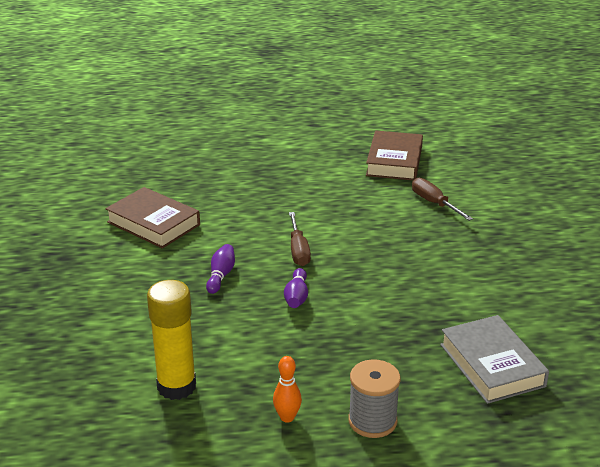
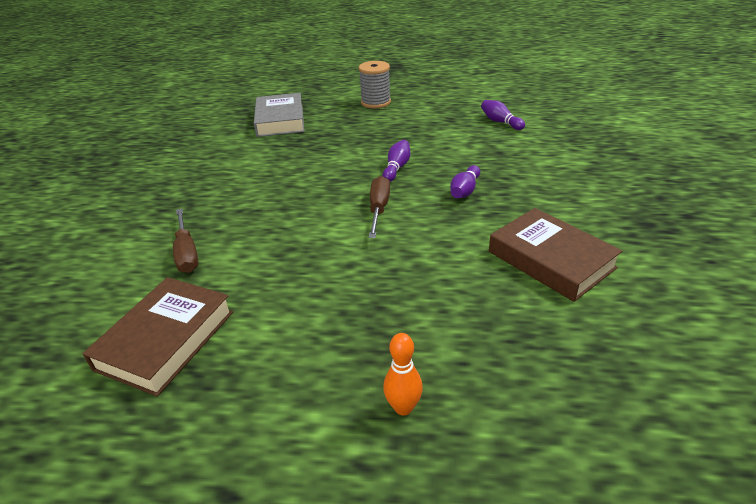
camera: 165 degrees left, 5 degrees up
(176, 386) = (500, 122): yellow glue stick -> purple bowling pin
(287, 417) = (427, 106): orange bowling pin -> orange bowling pin (403, 407)

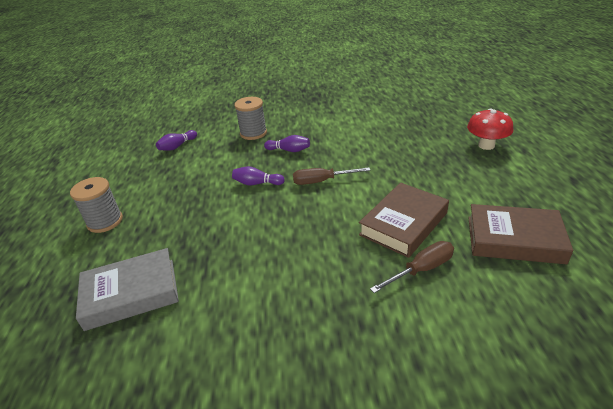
camera: 100 degrees left, 0 degrees up
(403, 407) = (486, 145): orange bowling pin -> red mushroom
(521, 167) = (253, 133): none -> grey spool
(551, 259) = (356, 119): brown book -> brown book (403, 224)

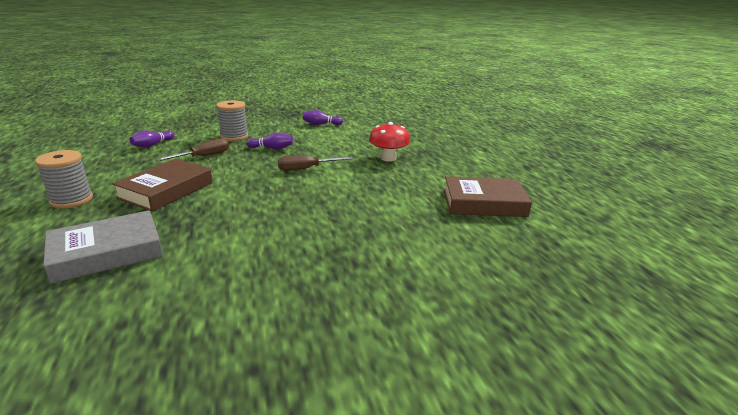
camera: 15 degrees left, 10 degrees down
(257, 183) = (241, 171): purple bowling pin -> purple bowling pin (321, 124)
(403, 224) = (387, 195): brown book -> brown book (166, 190)
(421, 269) = (406, 224): brown screwdriver -> brown screwdriver (203, 156)
(486, 145) = (453, 146): red mushroom -> red mushroom (388, 158)

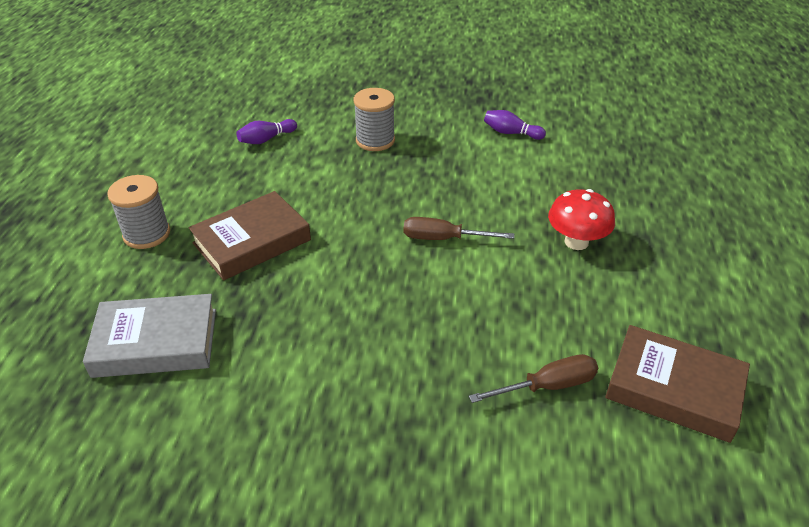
camera: 25 degrees right, 15 degrees up
(203, 156) = (320, 179): brown screwdriver -> brown screwdriver (547, 386)
(272, 148) = (415, 179): purple bowling pin -> none

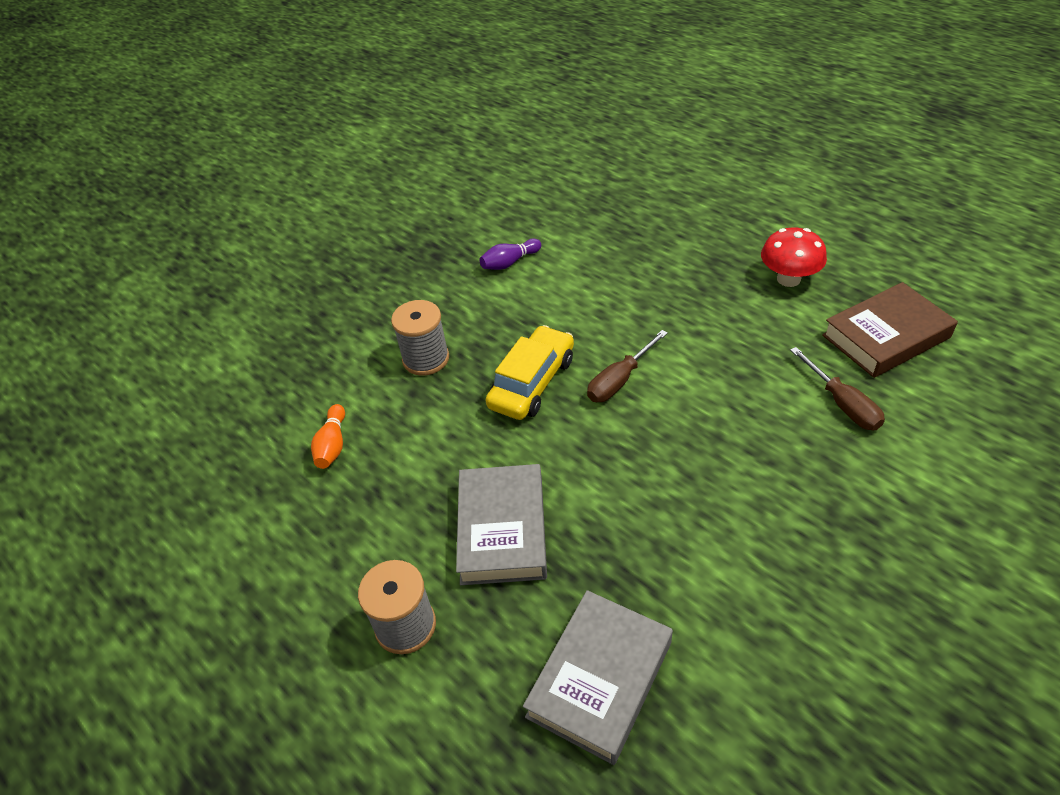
camera: 50 degrees left, 5 degrees up
(252, 241) = (502, 529): brown book -> grey book
(266, 139) = (332, 445): purple bowling pin -> orange bowling pin
(399, 196) = (532, 382): none -> yellow car
(547, 386) = (842, 404): brown screwdriver -> brown screwdriver turned 135 degrees clockwise
(576, 242) = (691, 301): red mushroom -> red mushroom (788, 279)

